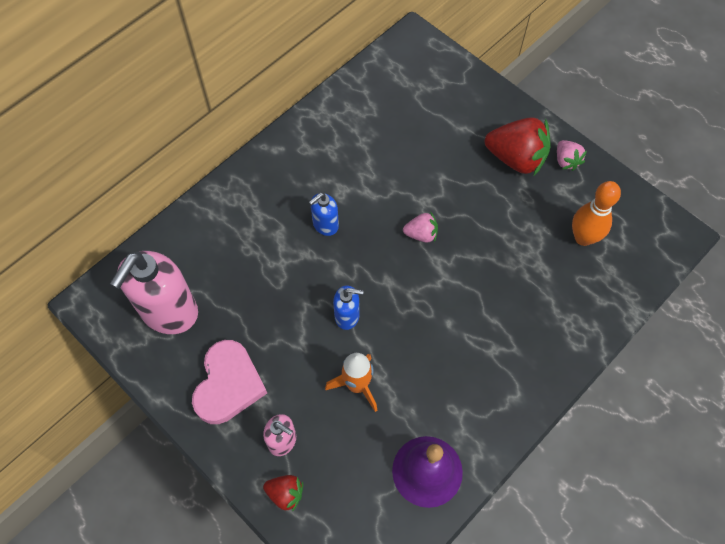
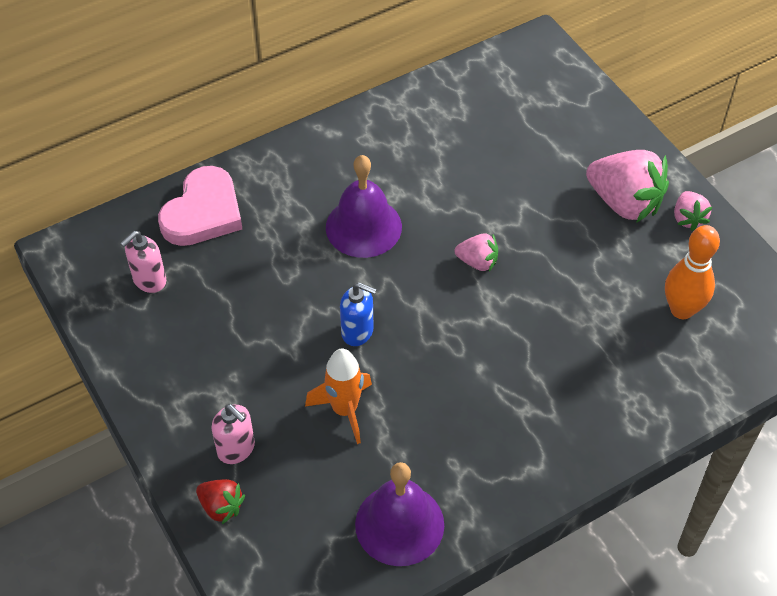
camera: 15 degrees right, 10 degrees down
(169, 312) = (149, 280): pink soap dispenser -> pink soap dispenser, size x0.50
(228, 384) = (192, 373): pink heart -> pink heart (203, 212)
(325, 225) = (363, 227): blue soap dispenser -> purple bell
(516, 158) = (624, 203): red strawberry -> pink strawberry

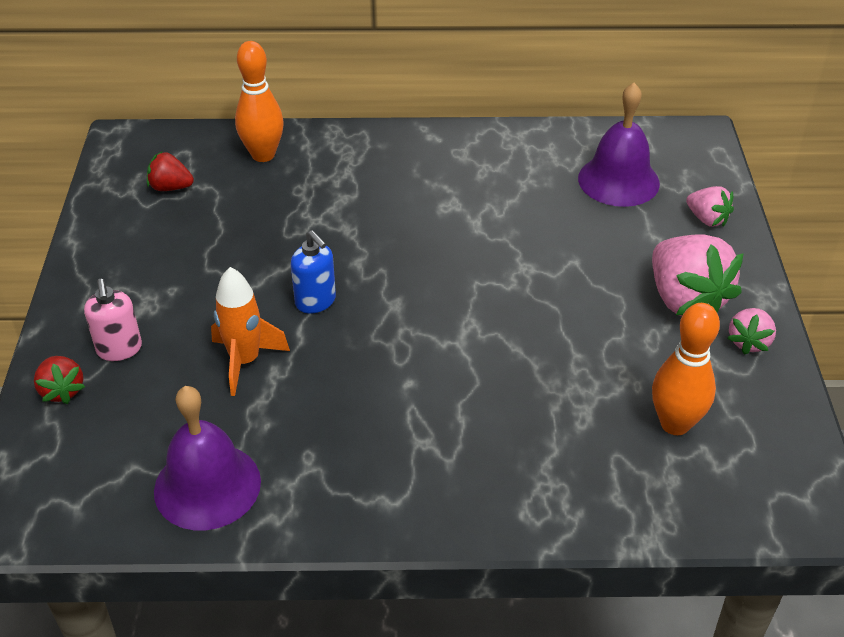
camera: 30 degrees right, 10 degrees down
(149, 280) = (170, 187): pink soap dispenser -> red strawberry
(203, 212) = (263, 155): pink heart -> orange bowling pin
(363, 227) = (397, 219): purple bell -> purple bell (618, 180)
(477, 262) = (484, 291): pink strawberry -> pink strawberry (707, 219)

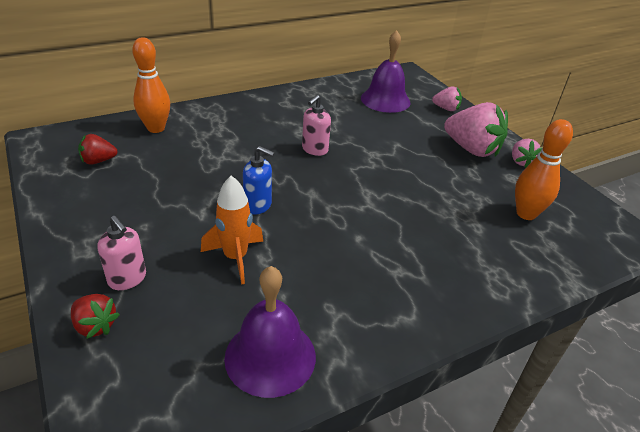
camera: 30 degrees left, 5 degrees down
(446, 239) = (314, 150): none -> pink soap dispenser

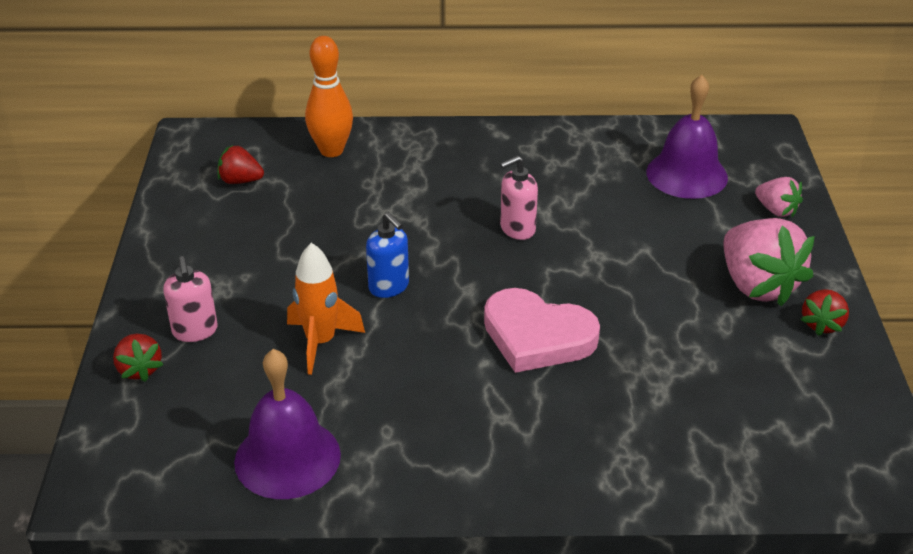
camera: 30 degrees right, 0 degrees up
(378, 211) = (537, 336): none -> pink heart
(521, 161) = (822, 324): pink strawberry -> red strawberry
(526, 214) = (751, 400): orange bowling pin -> none

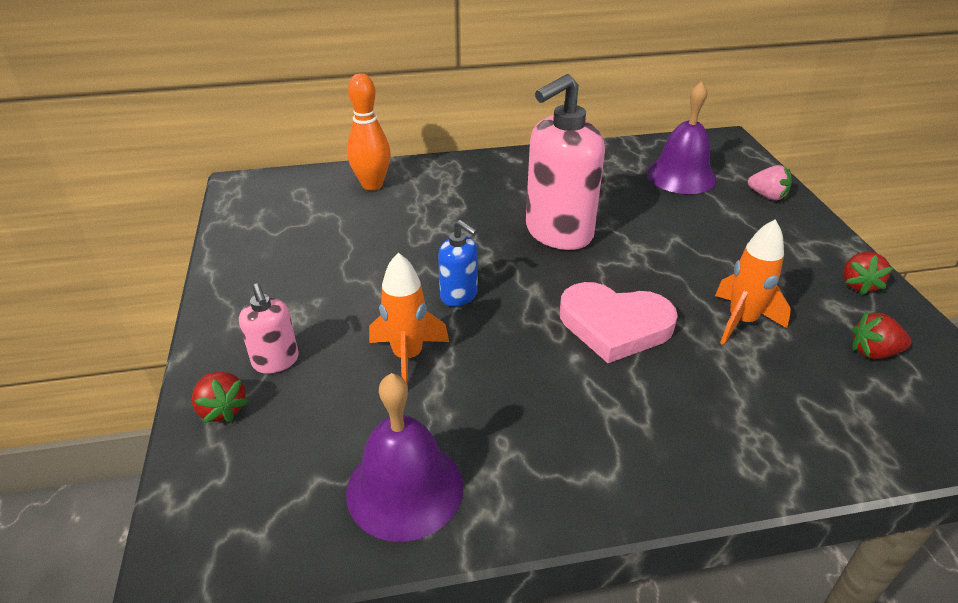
camera: 10 degrees left, 0 degrees up
(240, 181) = (294, 217): red strawberry -> red strawberry (873, 352)
(517, 229) = (558, 233): pink soap dispenser -> pink soap dispenser, size x2.02
(672, 348) = (741, 321): none -> orange rocket
(757, 285) = (786, 258): pink strawberry -> none

